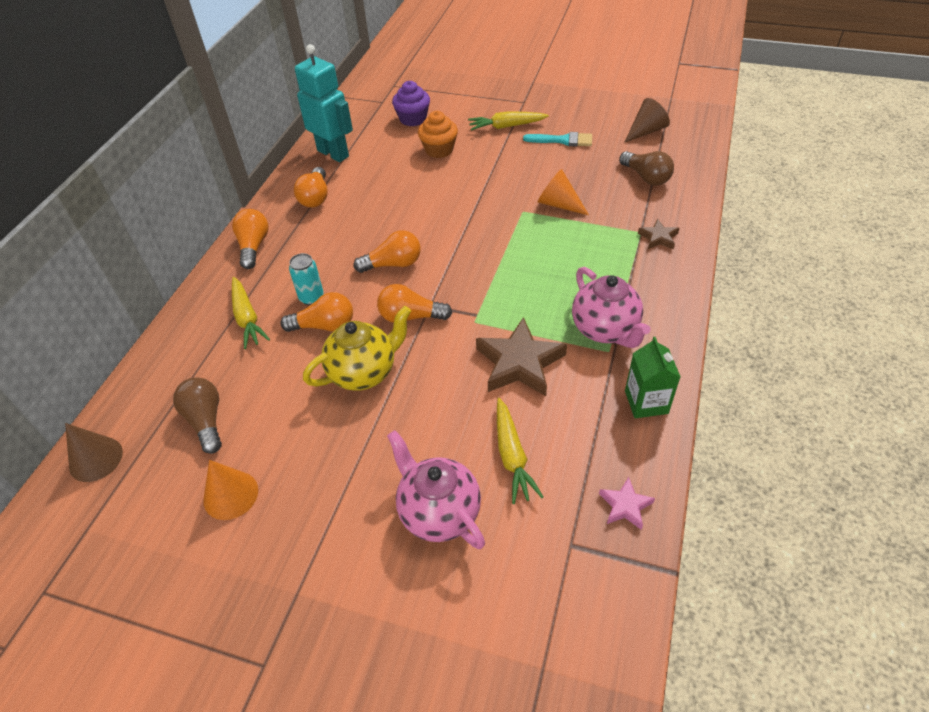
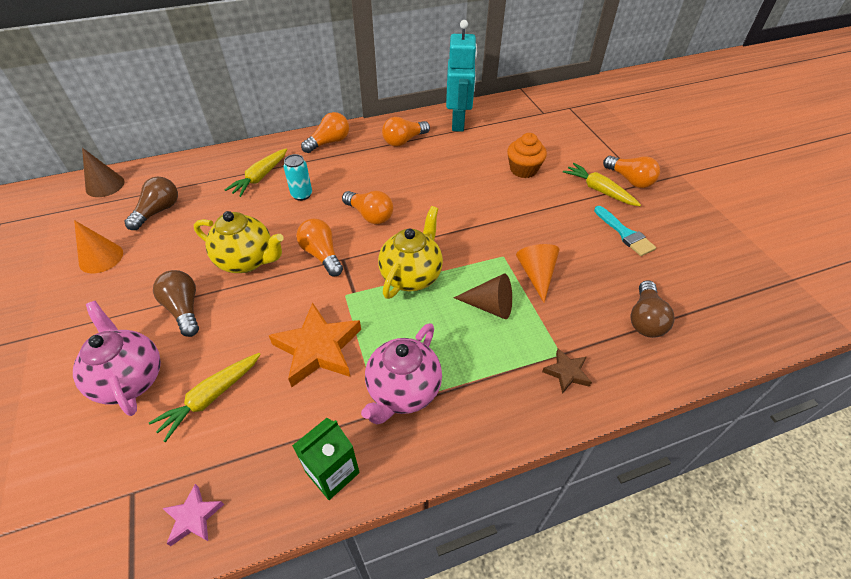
camera: 50 degrees right, 0 degrees up
(324, 326) = (279, 216): orange light bulb -> orange light bulb (630, 180)
(383, 443) = (184, 309): none -> brown light bulb
(413, 119) = (543, 137): purple cupcake -> none
(438, 512) = (130, 379): pink teapot -> pink teapot turned 45 degrees counterclockwise
(493, 271) = (411, 276): none -> yellow teapot
(519, 363) = (318, 349): brown star -> orange star
(646, 131) = (714, 285): brown cone -> brown cone (490, 306)

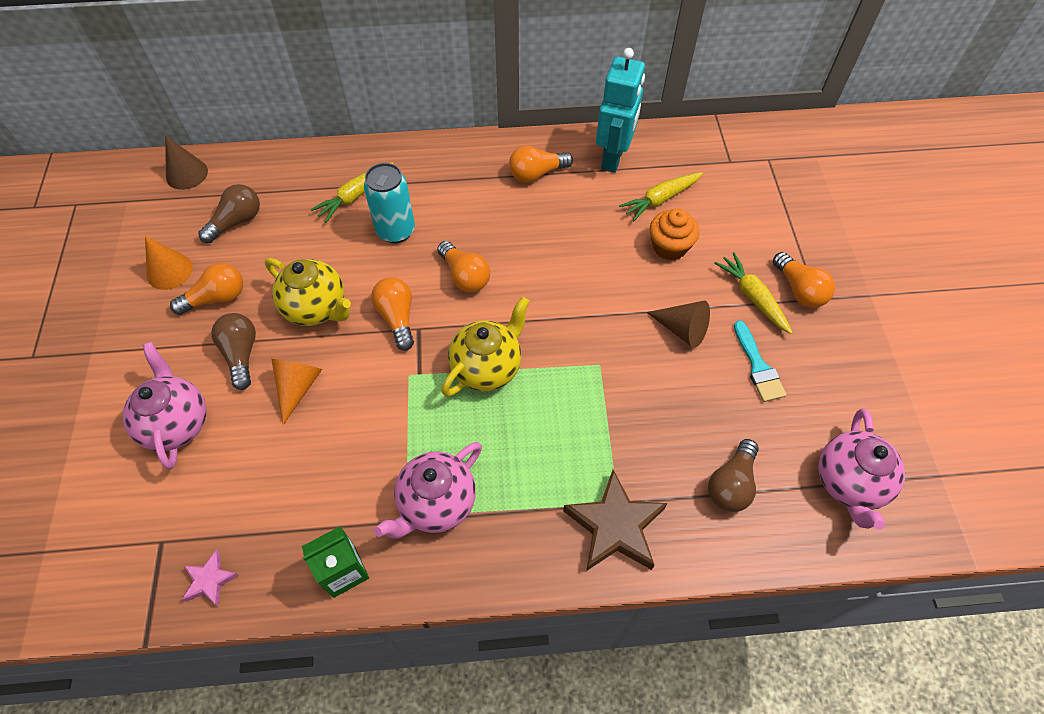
camera: 15 degrees right, 10 degrees up
(211, 398) = (248, 463): yellow carrot -> yellow carrot (660, 199)
(302, 195) = (396, 231): turquoise can -> turquoise can, size x1.56
(318, 349) = (364, 433): orange star -> none
(329, 142) = (446, 159): orange light bulb -> orange light bulb (216, 298)
(490, 306) = (561, 426): brown cone -> brown cone (682, 329)
(536, 274) = (628, 398): orange cone -> orange cone (298, 387)
(566, 372) = (615, 526): brown star -> brown star, size x1.97
(732, 298) = (848, 483): none -> pink teapot

